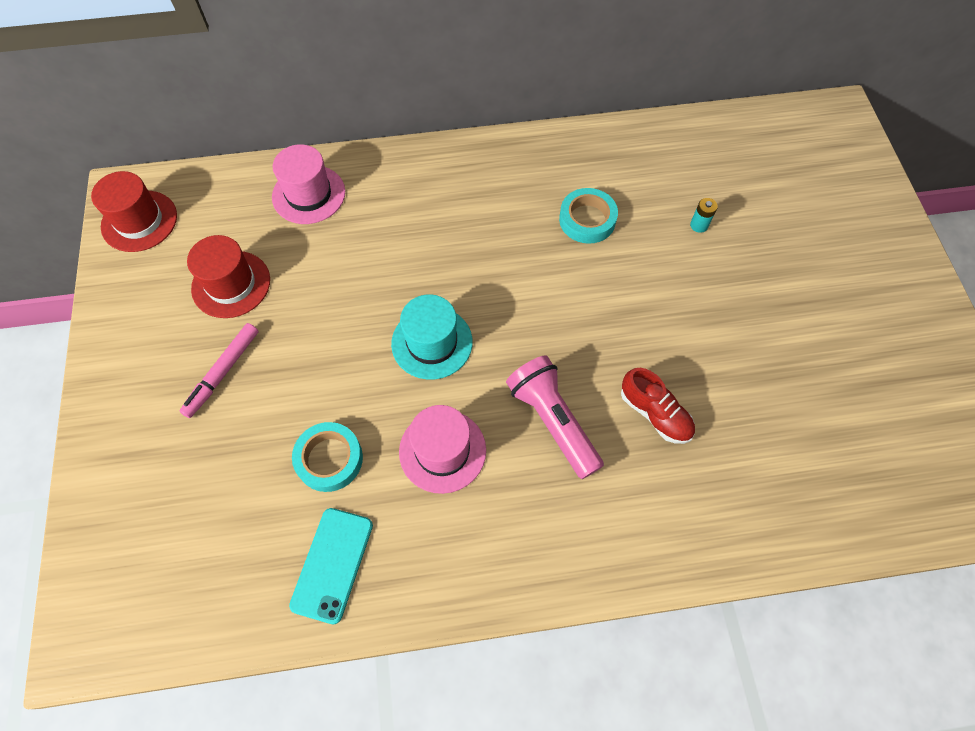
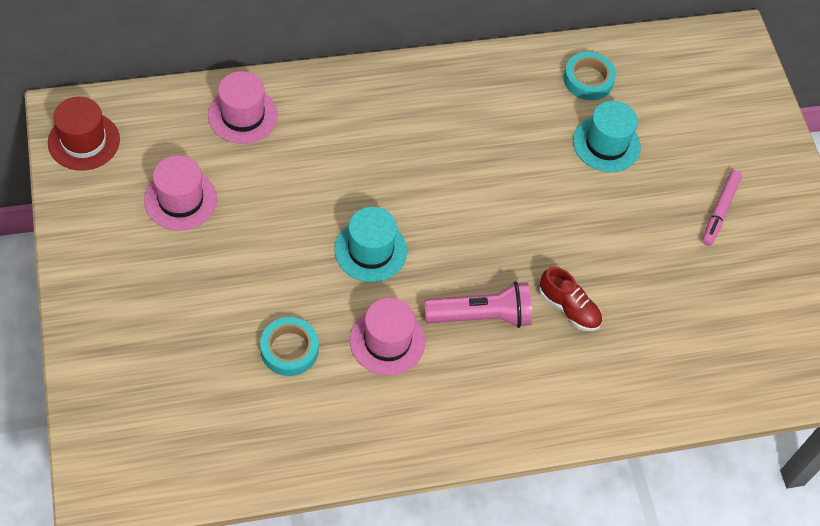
camera: 10 degrees left, 5 degrees down
(223, 373) = (184, 278): pink marker -> pink marker (720, 211)
(231, 284) = (180, 200): red hat -> pink hat
(332, 564) = (301, 433): turquoise phone -> none
(552, 421) = (481, 316): pink flashlight -> pink flashlight turned 120 degrees clockwise
(587, 220) = (505, 139): turquoise tape -> turquoise tape (588, 80)
(699, 225) = (606, 144): turquoise battery -> turquoise hat

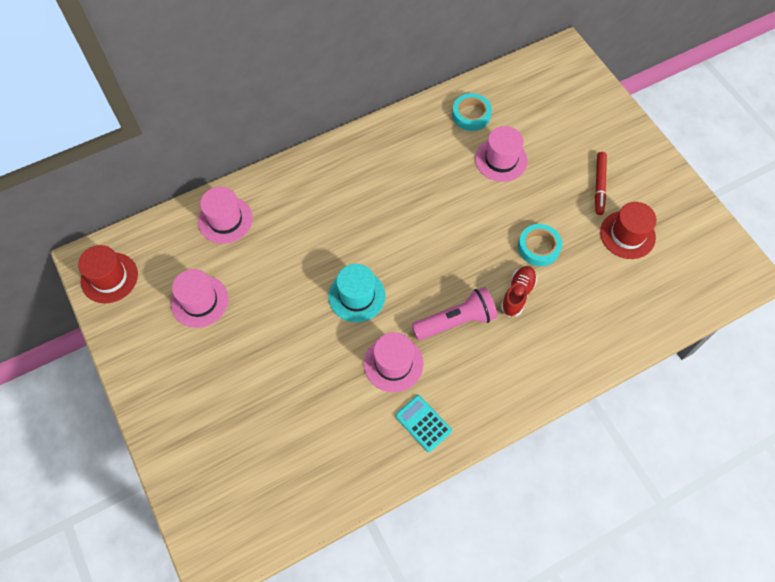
camera: 10 degrees left, 5 degrees up
(289, 349) = (322, 394): turquoise tape -> turquoise tape (538, 247)
(399, 420) = (423, 423): none -> turquoise calculator
(568, 308) = (517, 294): red shoe -> red shoe turned 90 degrees counterclockwise
(606, 144) = (501, 160): turquoise hat -> pink hat
(720, 211) = (599, 186): pink marker -> red marker
(733, 279) = (627, 235): none -> red hat

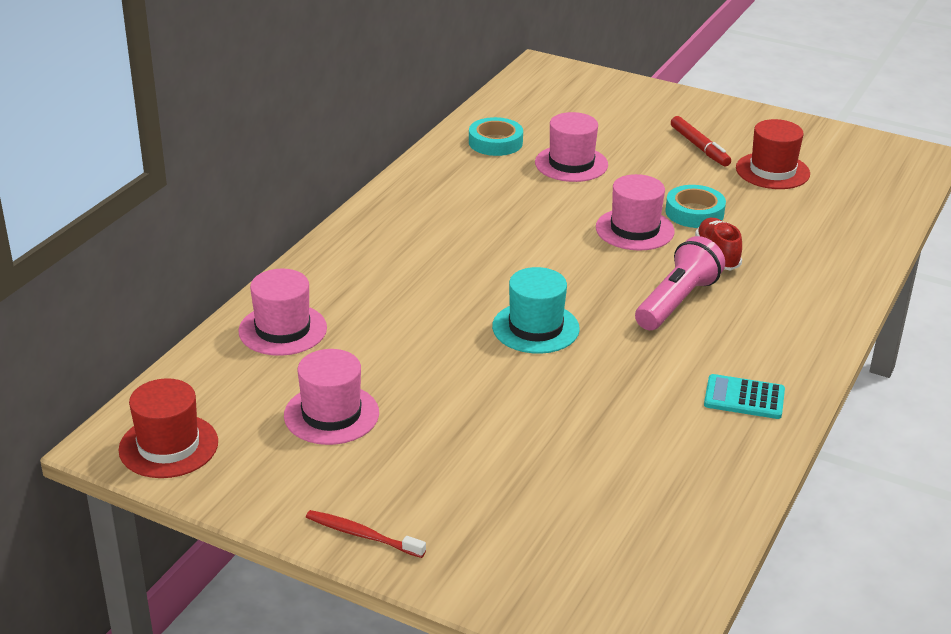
camera: 35 degrees left, 30 degrees down
(148, 398) = (362, 535): none -> red toothbrush
(393, 363) = (648, 364): pink hat -> pink hat (634, 229)

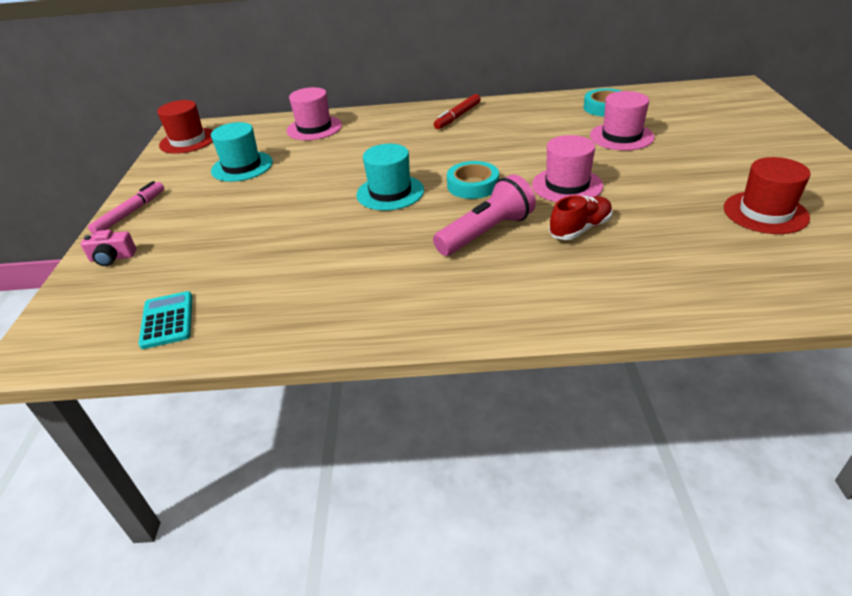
camera: 65 degrees right, 5 degrees up
(331, 414) = (242, 166): pink hat -> turquoise hat
(362, 535) = (130, 213): red toothbrush -> pink marker
(479, 565) = (112, 258): none -> pink camera
(676, 302) = (486, 232): pink flashlight -> pink flashlight turned 45 degrees counterclockwise
(694, 212) = (631, 200): turquoise tape -> turquoise tape (473, 185)
(699, 147) = (740, 171): red marker -> red marker (458, 116)
(744, 398) = (378, 305): turquoise calculator -> turquoise calculator (167, 320)

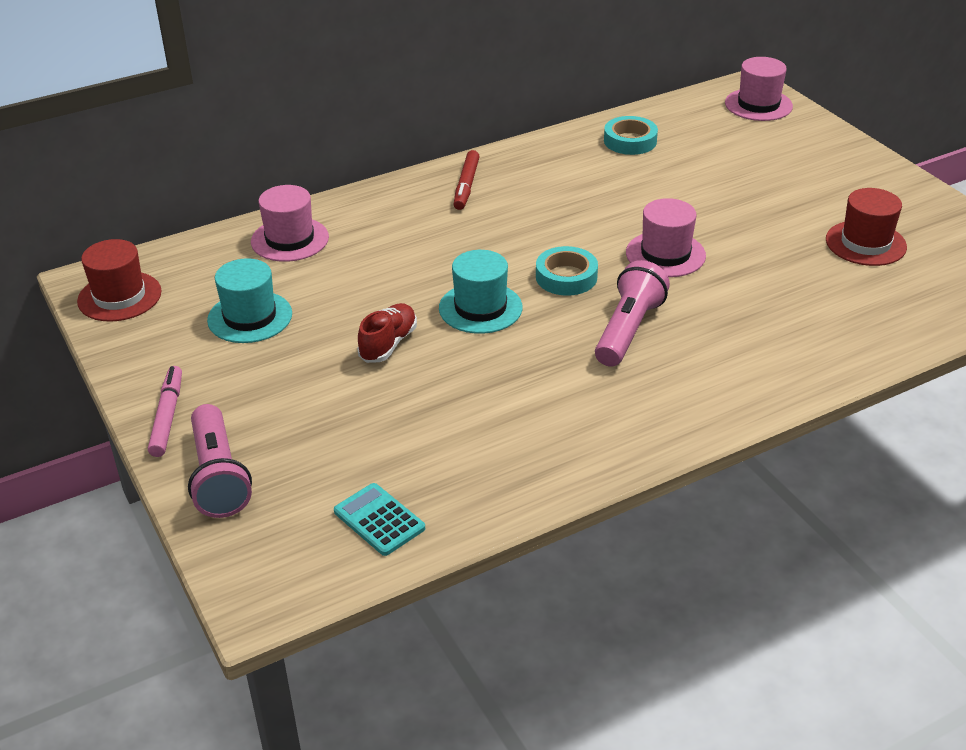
camera: 30 degrees left, 0 degrees up
(112, 258) = (219, 476): pink camera -> pink flashlight
(580, 229) = (716, 302): red shoe -> red shoe (388, 344)
(621, 136) = (676, 179): pink hat -> pink hat (758, 105)

